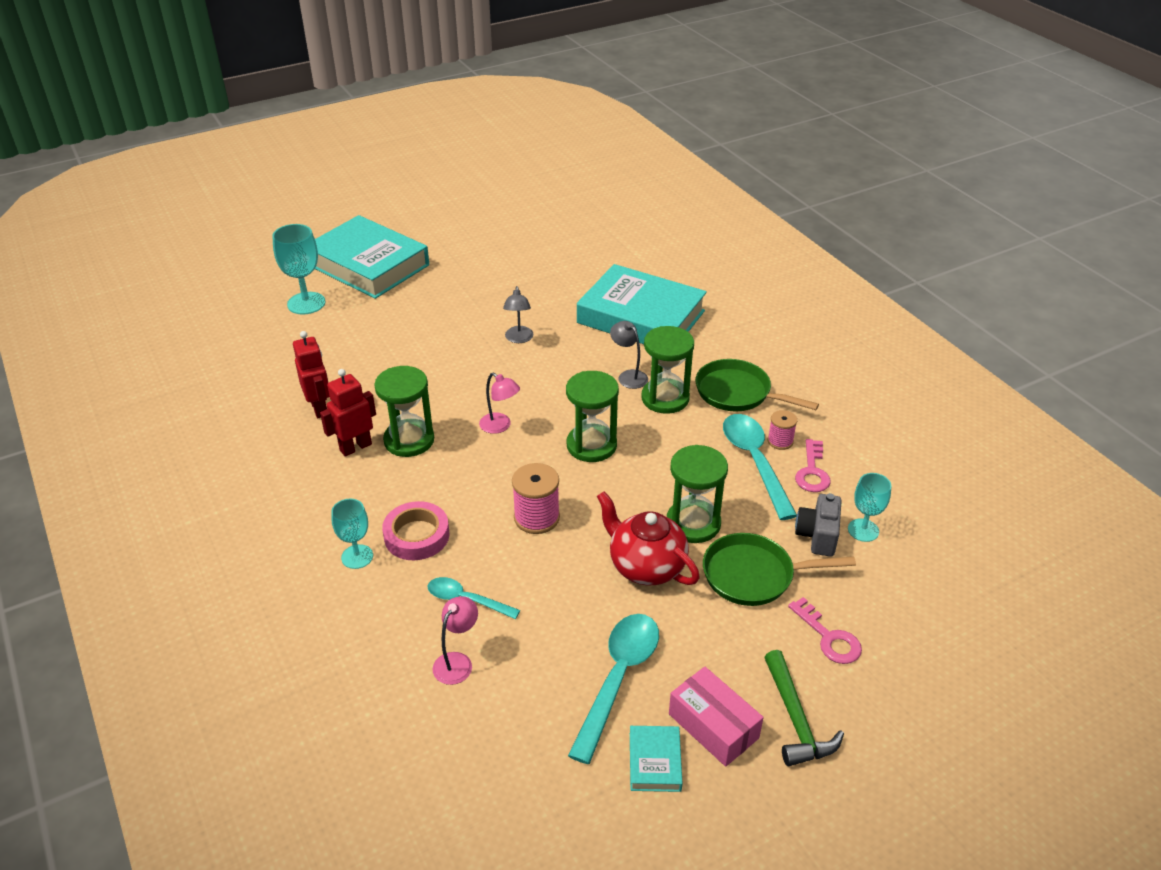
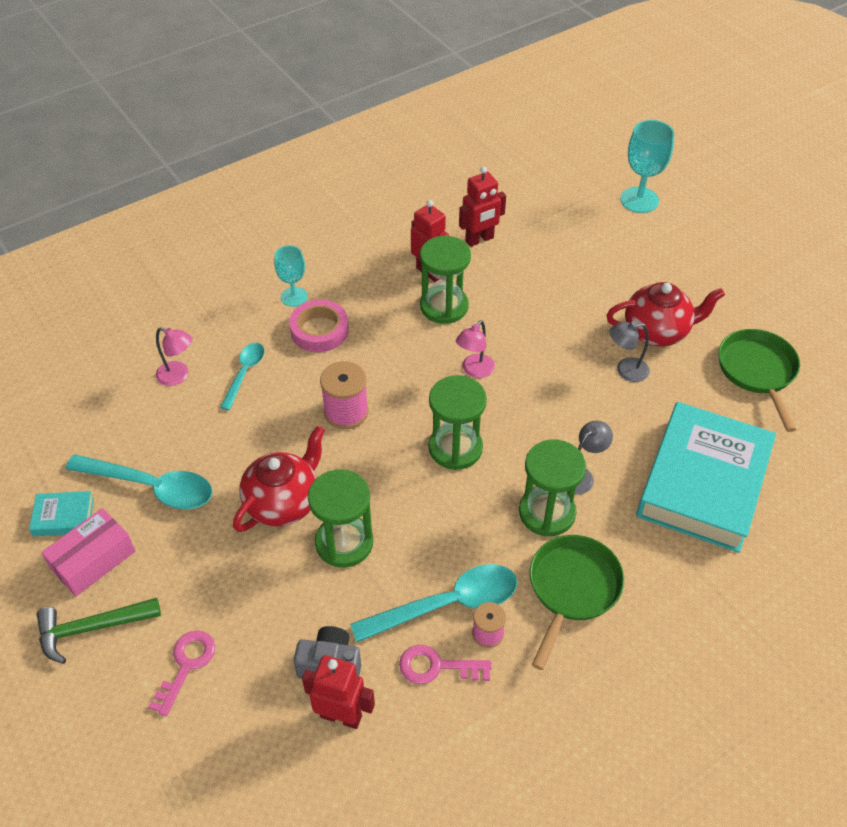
camera: 85 degrees right, 10 degrees up
(368, 265) = (723, 231): turquoise book -> none
(478, 316) = (657, 332): none -> red teapot
(753, 575) = (271, 598): green pan -> green pan (757, 371)
(829, 637) = (186, 665): pink key -> pink key turned 150 degrees clockwise
(863, 530) = (341, 716): turquoise goblet -> red robot

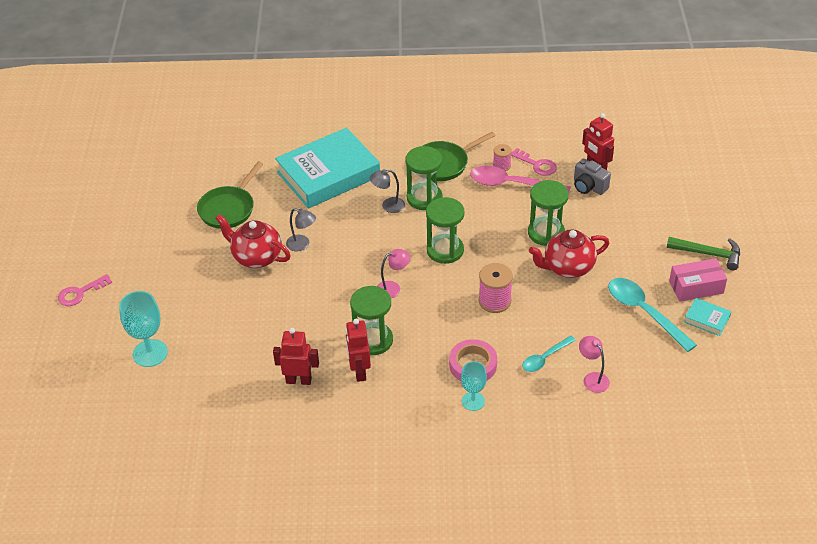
camera: 145 degrees left, 5 degrees down
(186, 665) = (663, 217): pink key -> pink key (80, 293)
(447, 604) = (512, 184): turquoise spoon -> pink spoon

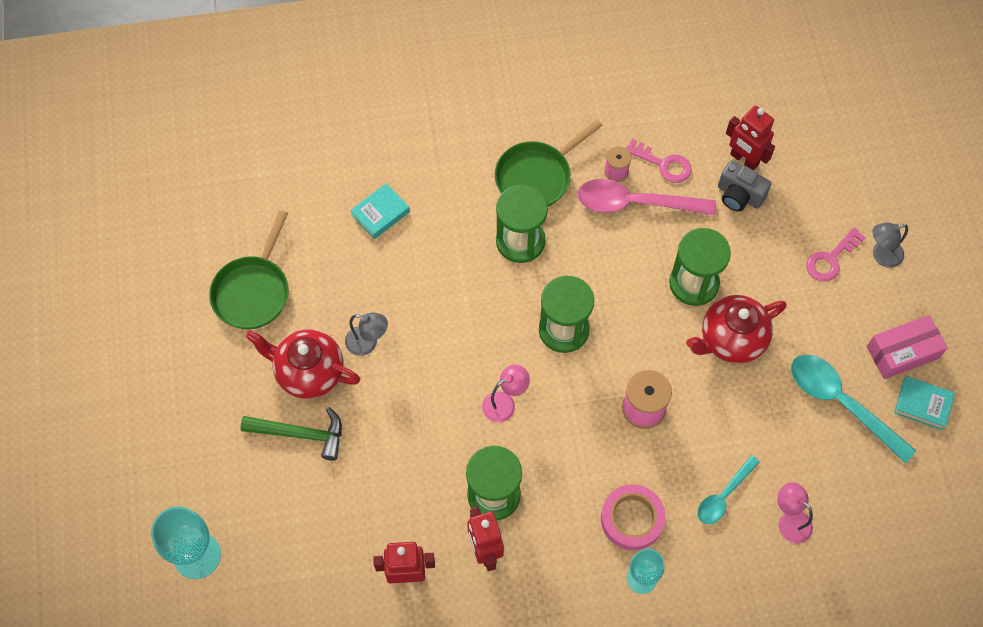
camera: 10 degrees left, 20 degrees up
(80, 293) = (77, 465): pink key -> pink key (831, 259)
(328, 174) = (380, 213): turquoise book -> turquoise book, size x0.40
(388, 206) = (473, 260): grey lamp -> grey lamp (881, 256)
(709, 254) = (912, 294): green hammer -> green hammer (301, 434)

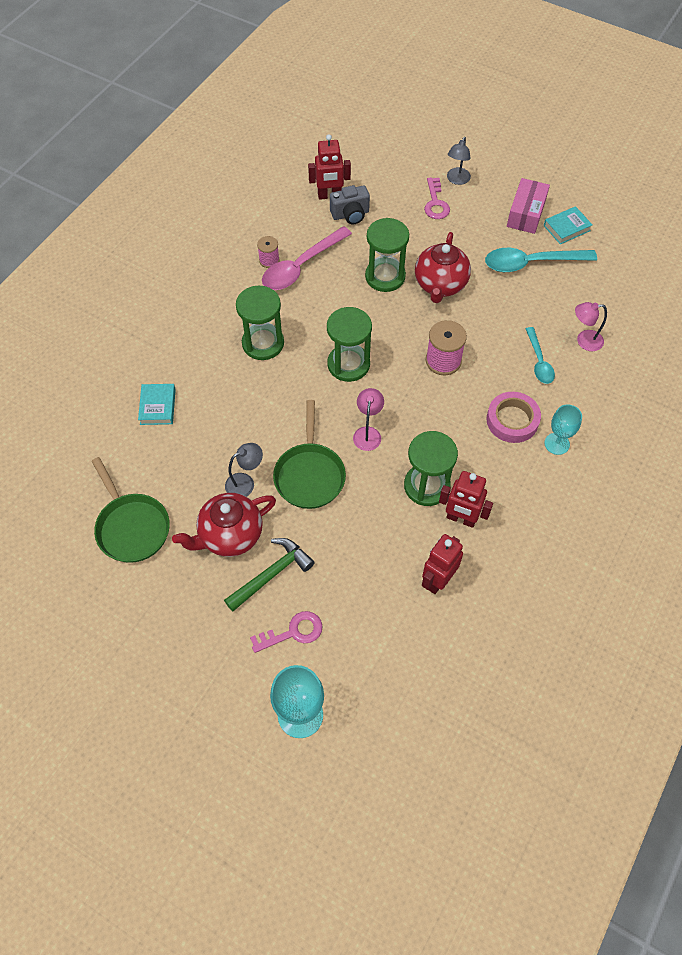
camera: 50 degrees left, 5 degrees down
(537, 176) = (227, 302): green pan -> green pan (309, 475)
(663, 164) = (290, 234): pink key -> pink key (293, 632)

